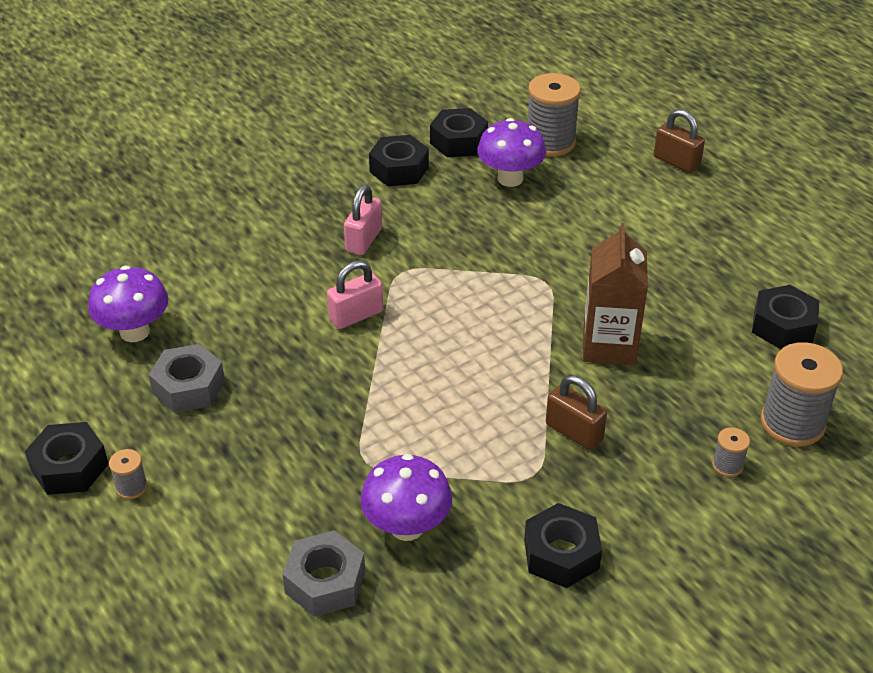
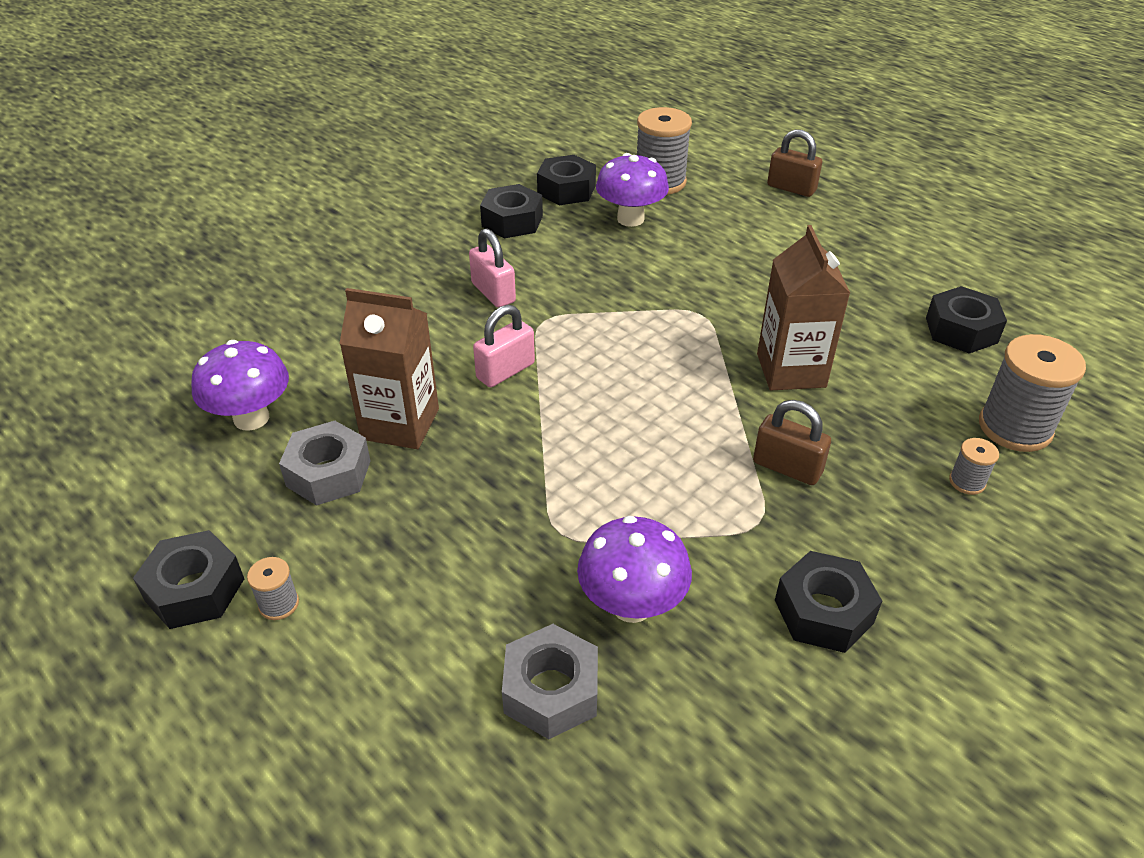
camera: 10 degrees left, 0 degrees up
(256, 352) = (400, 424): none -> brown carton
(364, 240) = (493, 293): pink padlock -> pink padlock turned 45 degrees counterclockwise

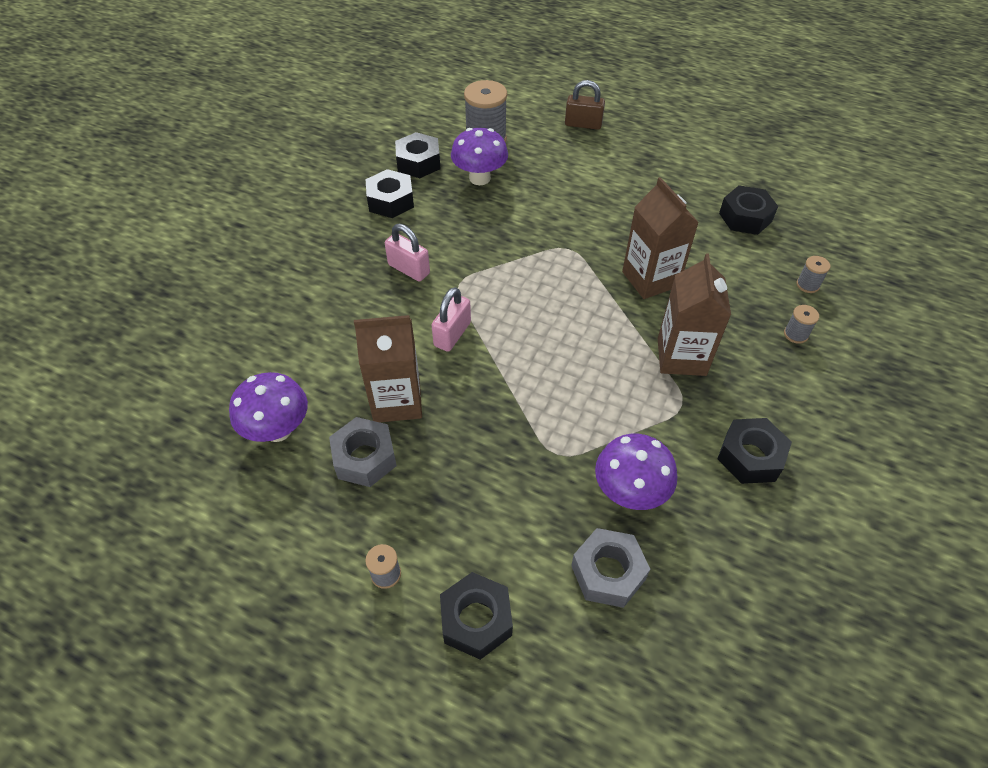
camera: 20 degrees left, 10 degrees up
(195, 589) = (315, 584): black nut -> black nut (476, 620)
(787, 467) = (681, 357): brown padlock -> brown carton
(1015, 427) = (807, 285): grey spool -> grey spool, size x0.47

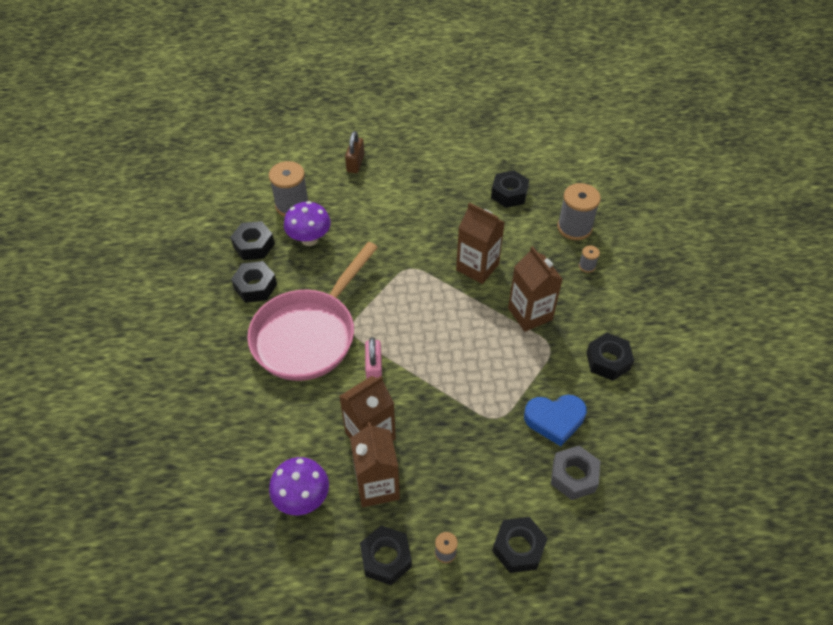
camera: 30 degrees left, 0 degrees up
(315, 542) = (386, 558): none -> black nut
(365, 458) = (377, 486): grey nut -> brown carton
(409, 269) = (308, 335): pink padlock -> pink pan
(583, 124) = (355, 163): brown padlock -> brown padlock turned 60 degrees counterclockwise
(629, 492) = (555, 420): purple mushroom -> blue heart
(807, 285) = (574, 227): grey spool -> grey spool, size x2.13

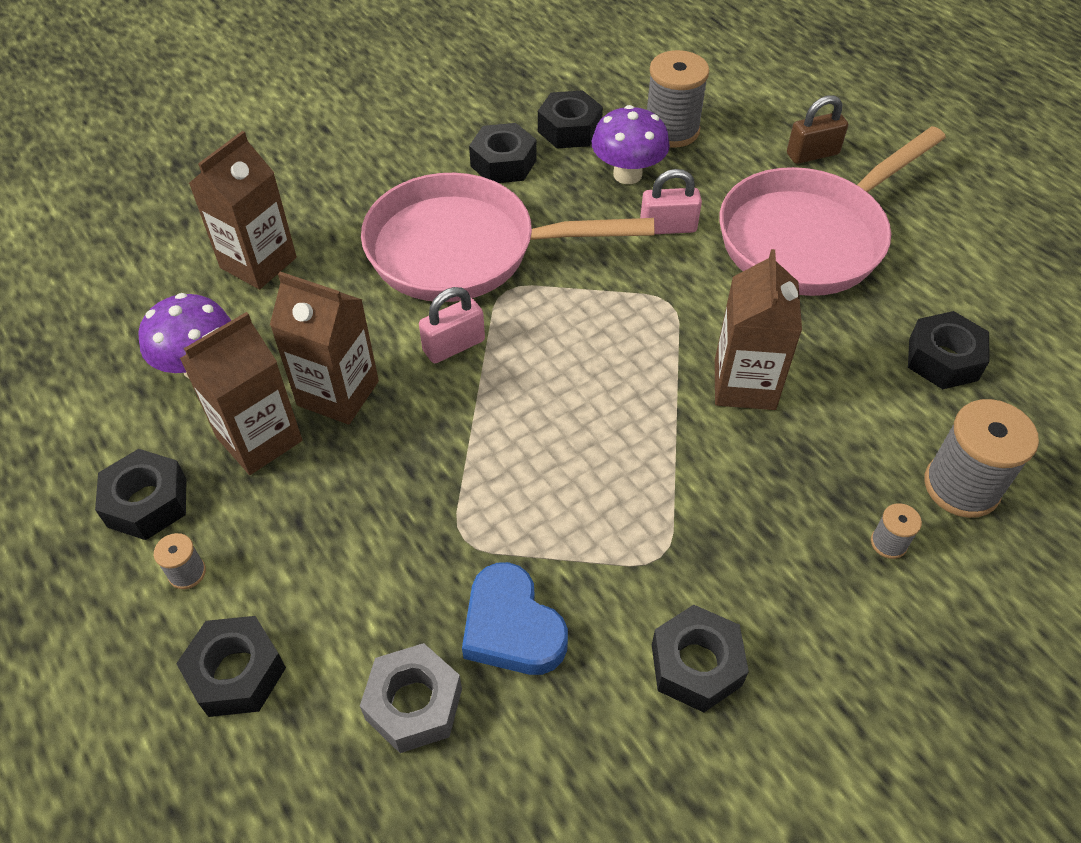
camera: 60 degrees right, 0 degrees up
(360, 243) = (668, 227): none -> pink padlock
(408, 196) = (808, 237): none -> pink pan
(530, 314) = (707, 498): brown carton -> brown carton (258, 263)

